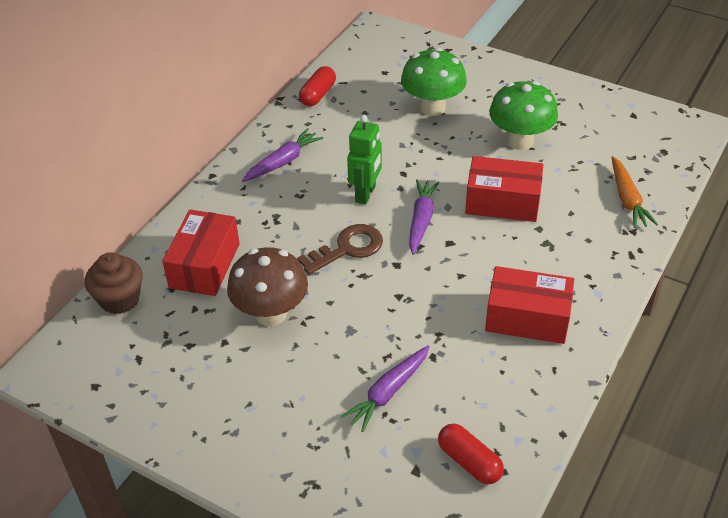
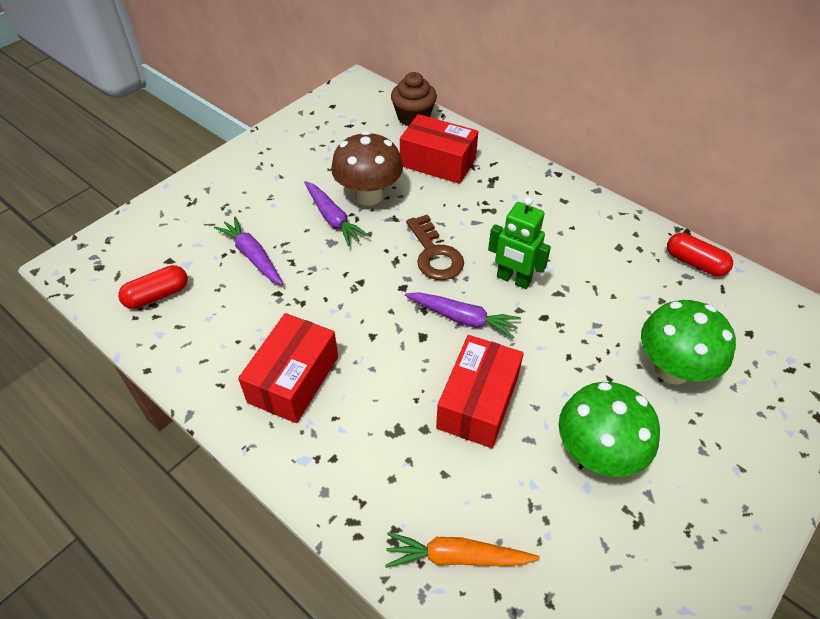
camera: 100 degrees right, 5 degrees up
(283, 162) = (573, 223): purple carrot -> purple carrot (333, 219)

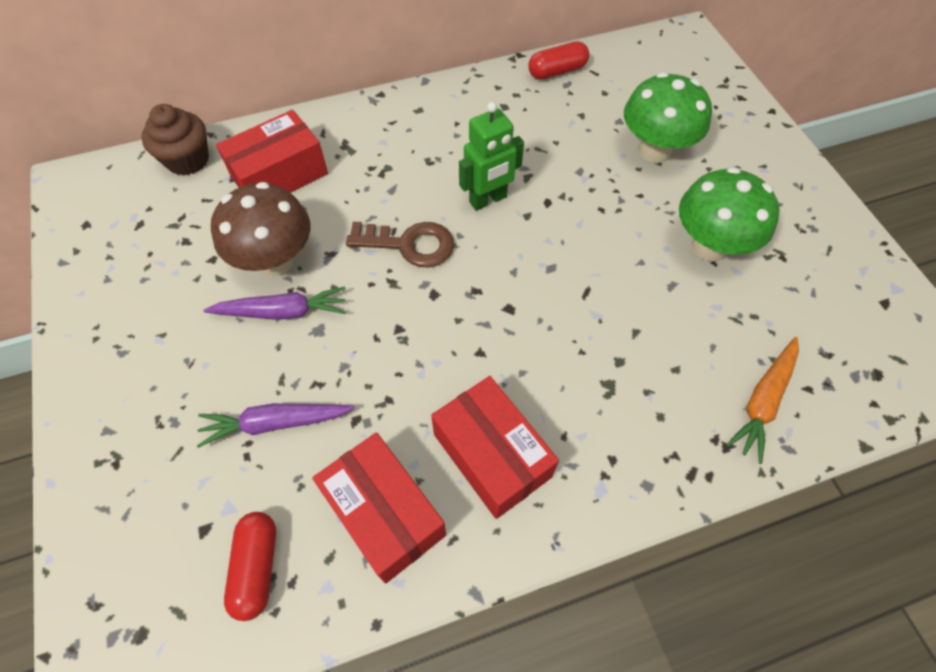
camera: 60 degrees left, 10 degrees up
(463, 319) = (509, 264): purple carrot -> none
(477, 402) = (612, 303): red box -> red box (384, 514)

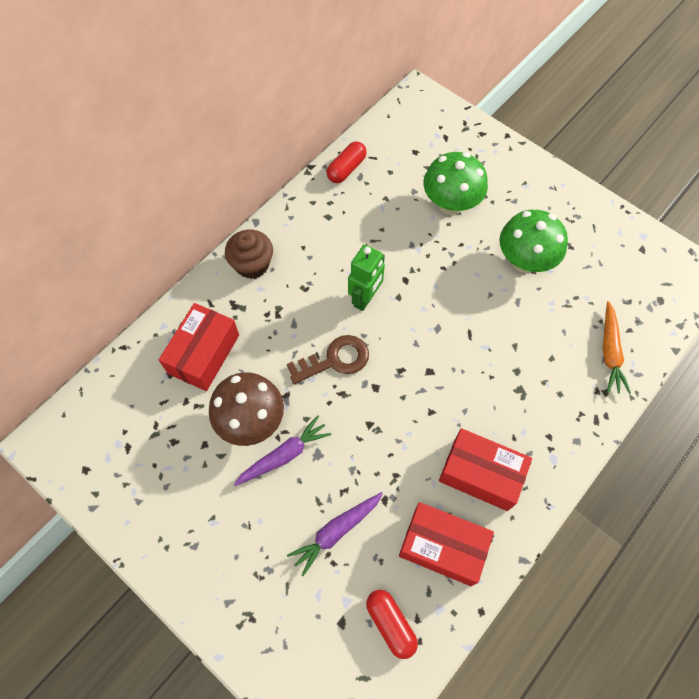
camera: 30 degrees left, 5 degrees up
(187, 160) = (123, 377): brown cupcake -> brown cupcake (252, 264)

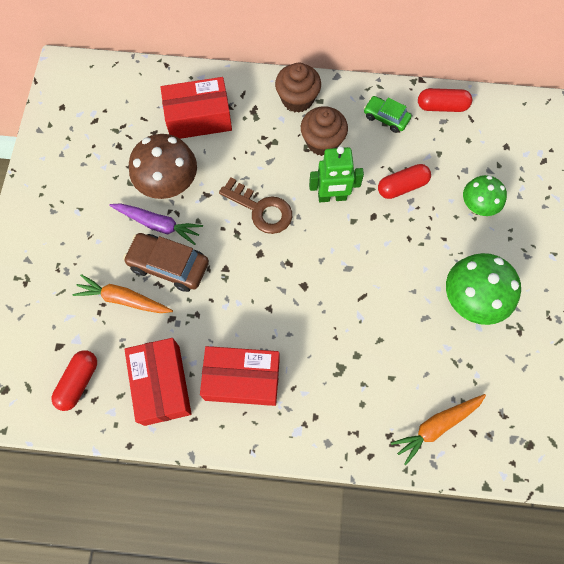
camera: 55 degrees right, 5 degrees up
(308, 272) = (322, 142): none -> brown cupcake
(324, 213) = (386, 118): none -> green car
(331, 470) = (169, 265): none -> brown car
(336, 532) = (123, 299): purple carrot -> orange carrot
(395, 242) = (402, 186): none -> red capsule
(450, 204) = (477, 206): green mushroom -> green mushroom, size x0.63
(480, 474) = (242, 379): red box -> red box turned 75 degrees counterclockwise

